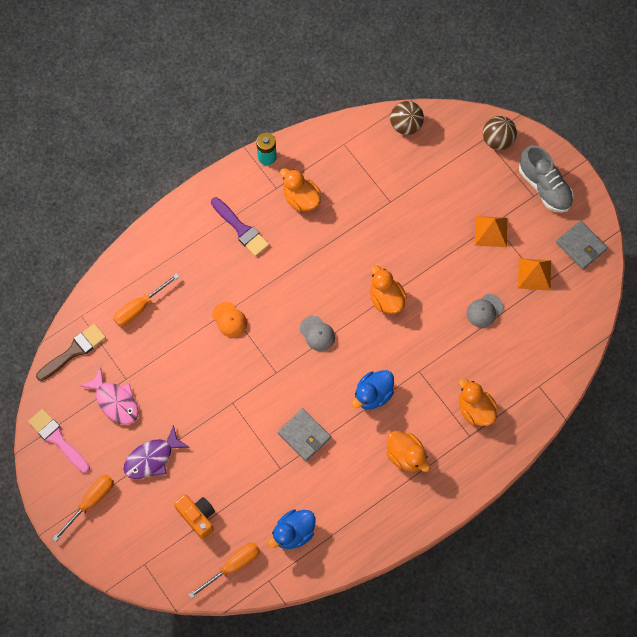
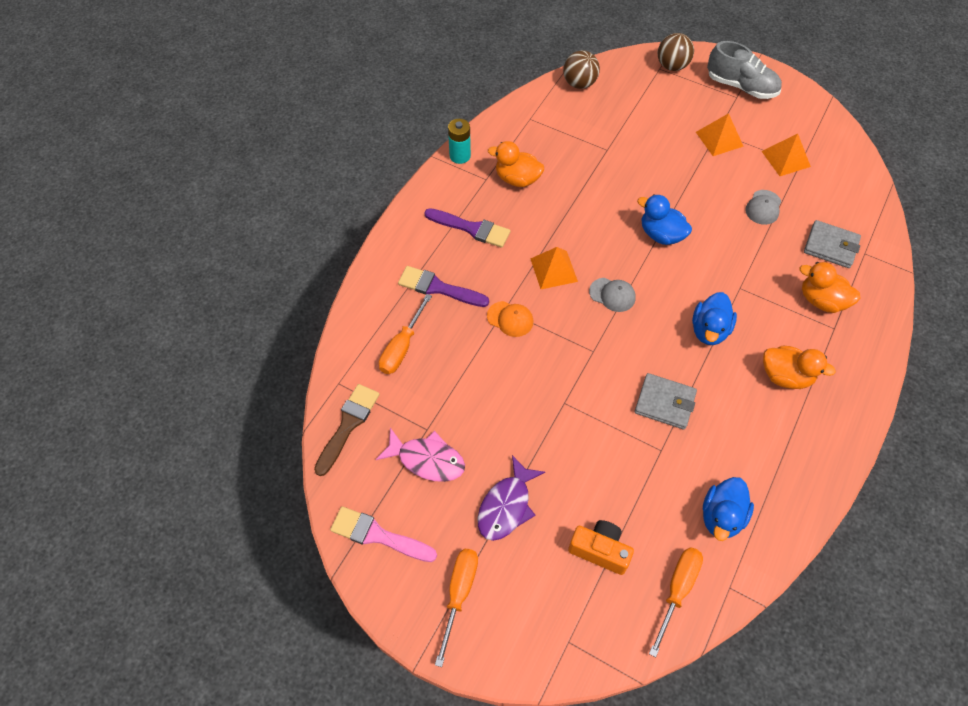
camera: 25 degrees left, 10 degrees down
(190, 270) = (438, 288): none -> purple brush
(284, 293) = (553, 270): none -> orange pyramid
(386, 299) = (661, 234): orange duck -> blue duck
(581, 246) = (809, 121): grey wallet -> grey wallet (830, 246)

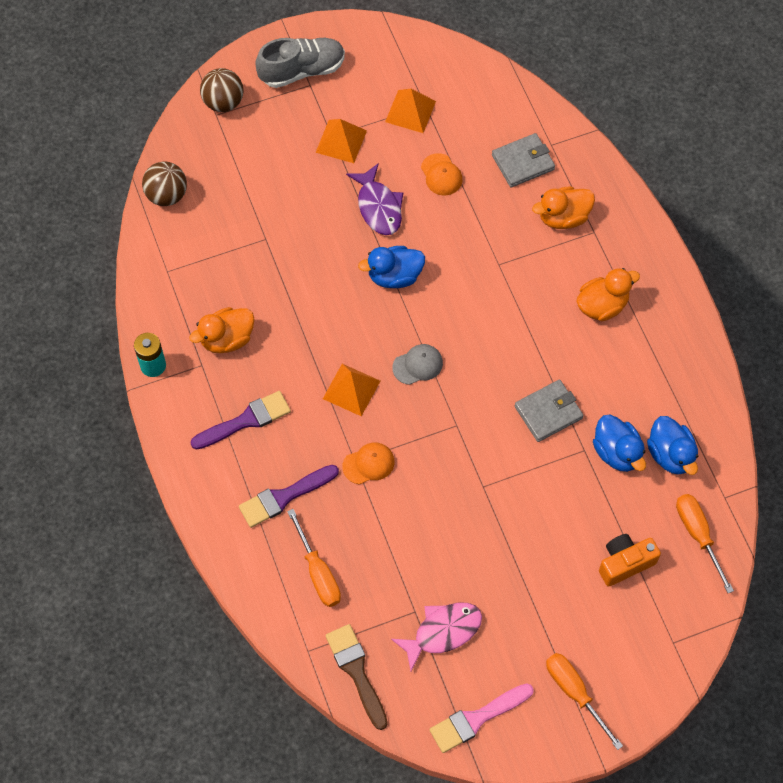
camera: 50 degrees left, 5 degrees up
(506, 506) = (533, 602): purple fish -> purple fish (378, 207)
(709, 330) = (515, 322): blue duck -> blue duck (617, 452)
(763, 207) = (441, 175): grey cap -> orange cap

